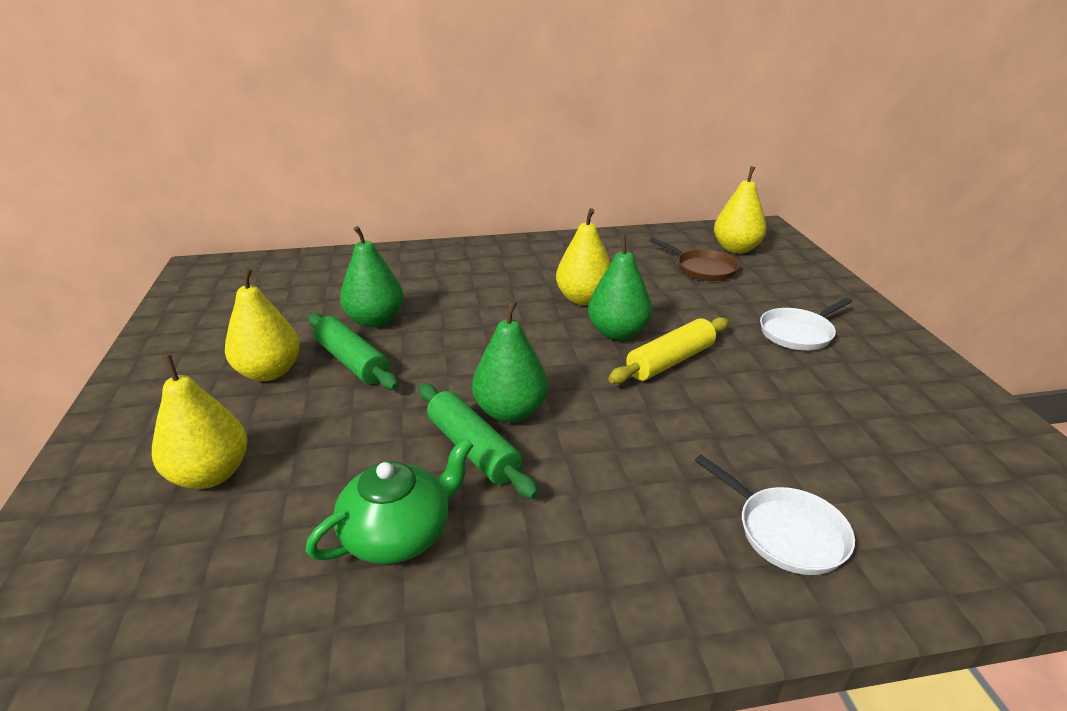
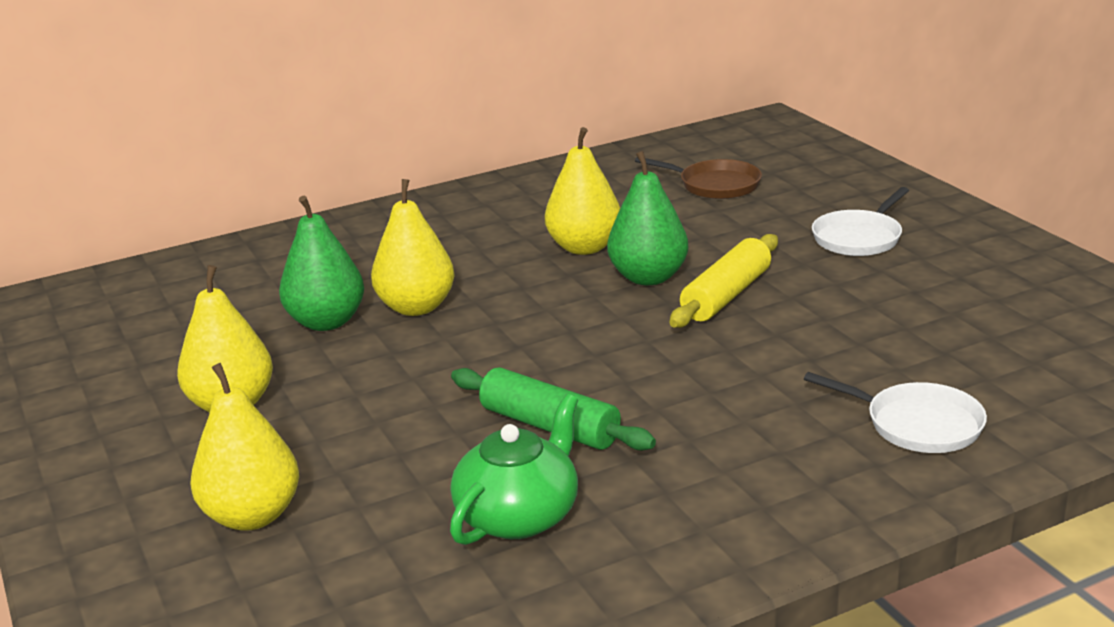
camera: 15 degrees left, 5 degrees down
(352, 361) = (332, 372): green rolling pin -> none
(510, 411) = (569, 382): green pear -> none
(736, 249) = (745, 154): yellow pear -> yellow pear (416, 307)

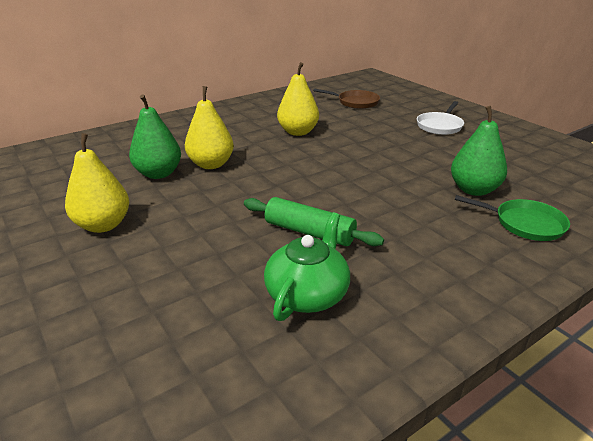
camera: 10 degrees left, 5 degrees up
(252, 516) = (123, 303): yellow pear -> none
(648, 277) = (338, 146): green pear -> green pear (473, 190)
(726, 295) = (384, 155): yellow rolling pin -> none
(917, 424) = (524, 224): white pan -> green pan

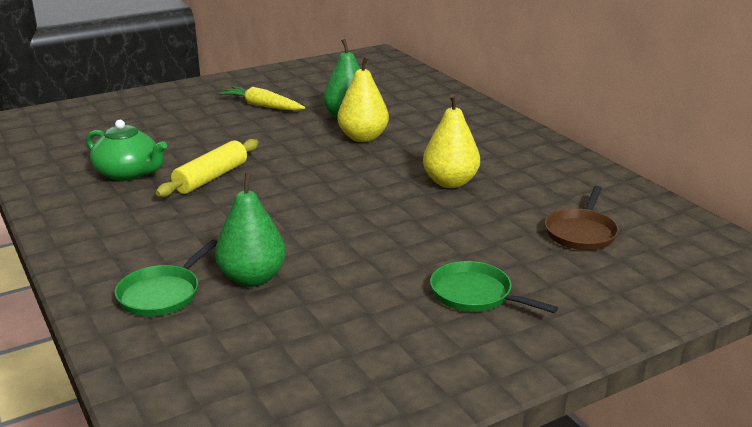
camera: 95 degrees right, 5 degrees down
(103, 225) = (262, 106): yellow pear -> yellow carrot
(309, 232) = (211, 178): green rolling pin -> yellow rolling pin
(440, 126) = (475, 294): white pan -> green pan

